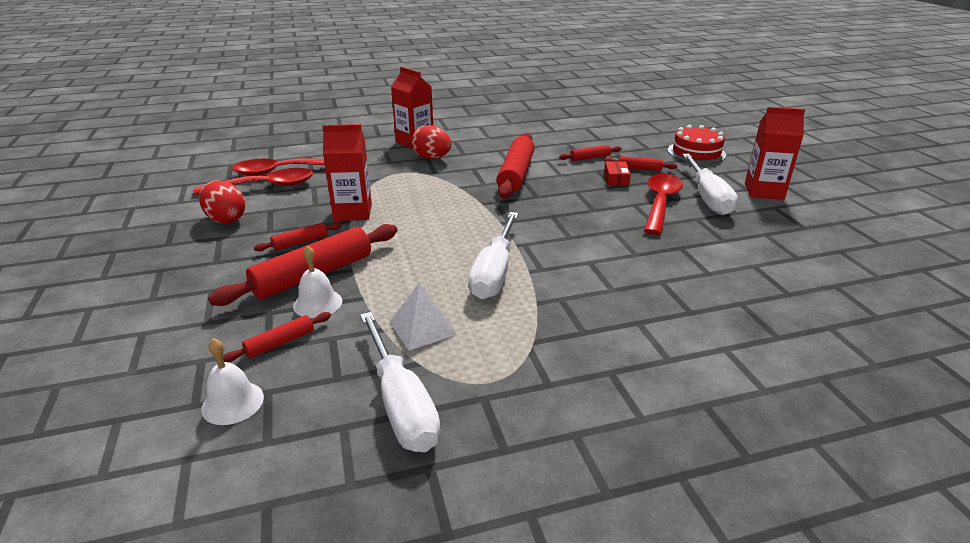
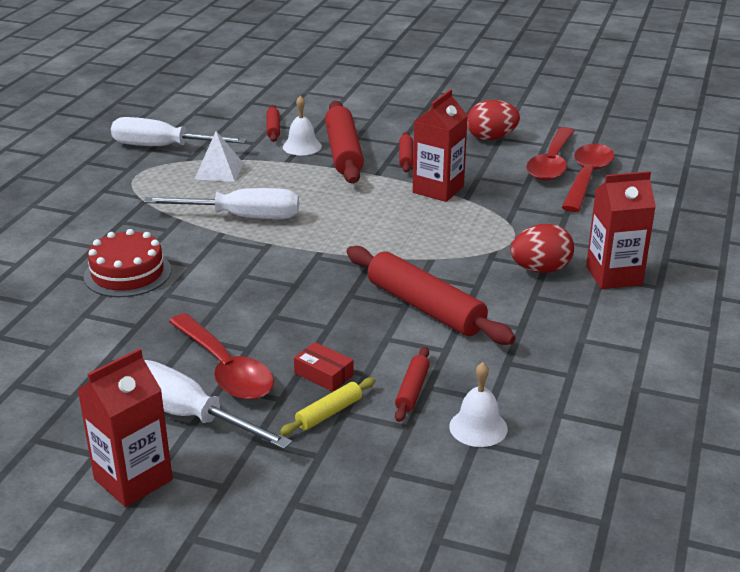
camera: 125 degrees right, 0 degrees up
(232, 402) = (237, 110): white bell -> white bell (478, 427)
(494, 272) = (243, 217): white screwdriver -> white screwdriver turned 135 degrees clockwise
(639, 168) = (329, 413): red rolling pin -> yellow rolling pin
(696, 152) = (314, 513): red cake -> red cake (127, 273)

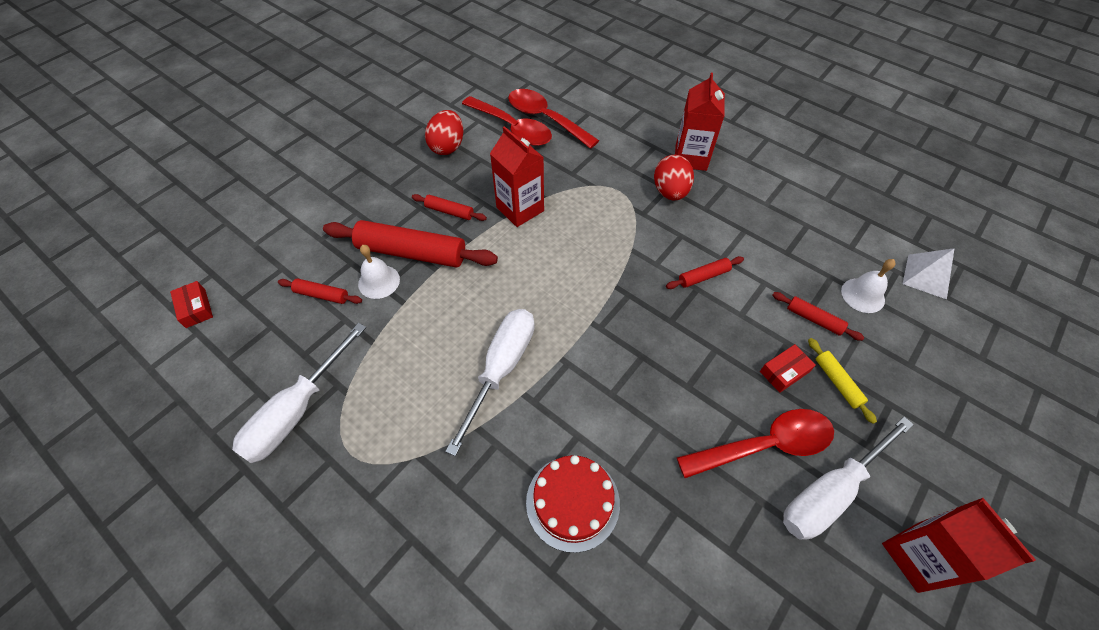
camera: 70 degrees left, 25 degrees up
(219, 171) = (390, 367): white pyramid -> white pyramid (927, 276)
(232, 90) = (195, 308): none -> red box
(425, 307) = (703, 276): red rolling pin -> red rolling pin, size x0.48

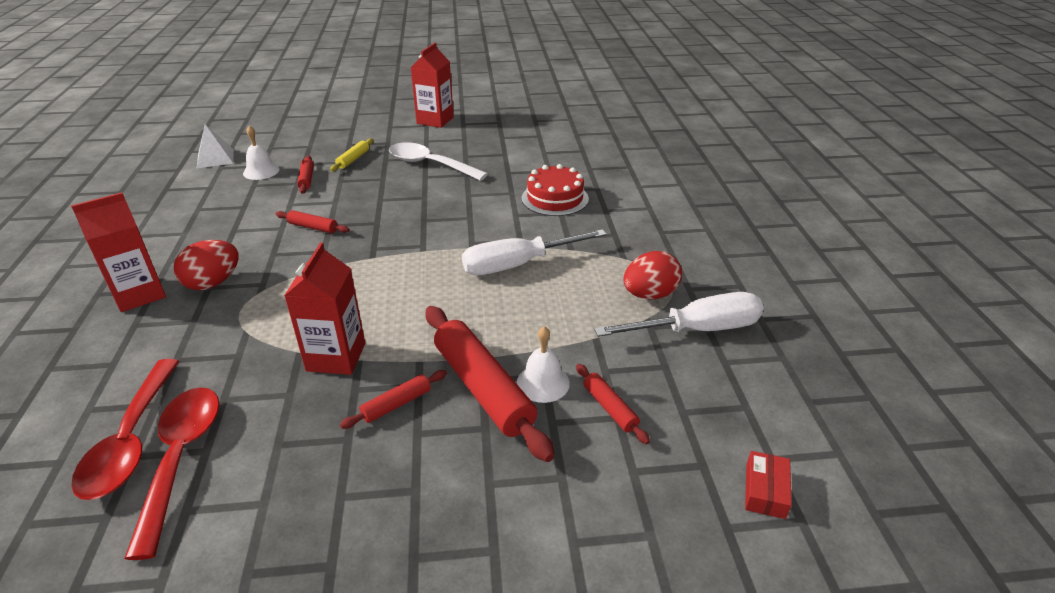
camera: 135 degrees left, 20 degrees down
(447, 147) = (279, 496): red egg -> red egg (649, 295)
(449, 211) = (396, 404): red rolling pin -> red rolling pin turned 75 degrees clockwise
(765, 445) = (430, 164): red spoon -> white spoon
(784, 371) = (367, 175): red box -> none
(829, 492) = (432, 143): white screwdriver -> none

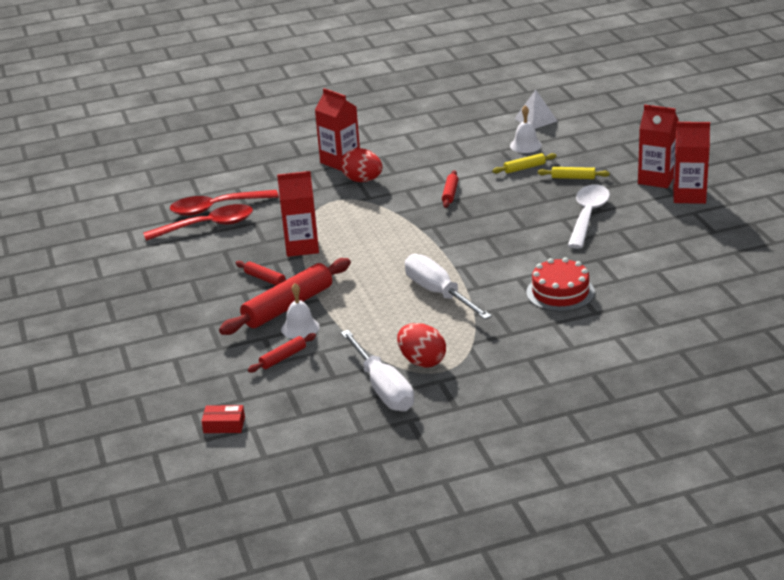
camera: 80 degrees right, 5 degrees down
(307, 179) = (524, 168): red rolling pin -> yellow rolling pin
(395, 127) = (656, 179): none -> red carton

